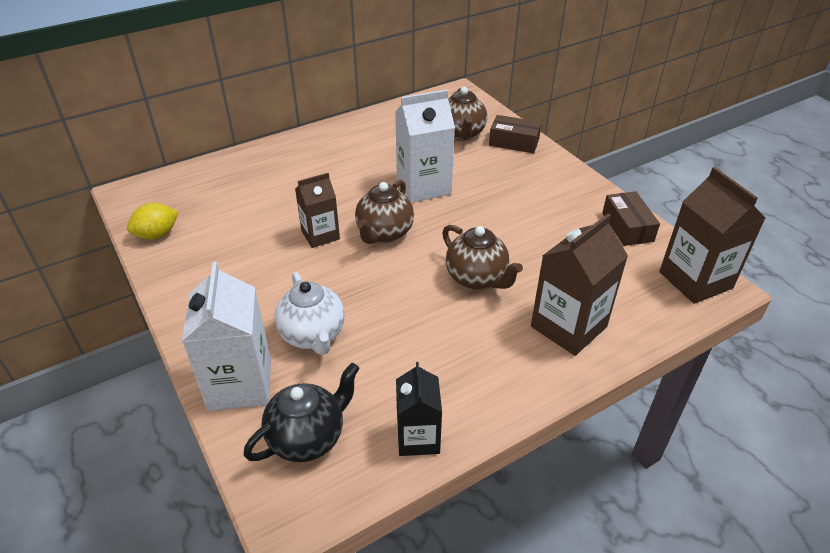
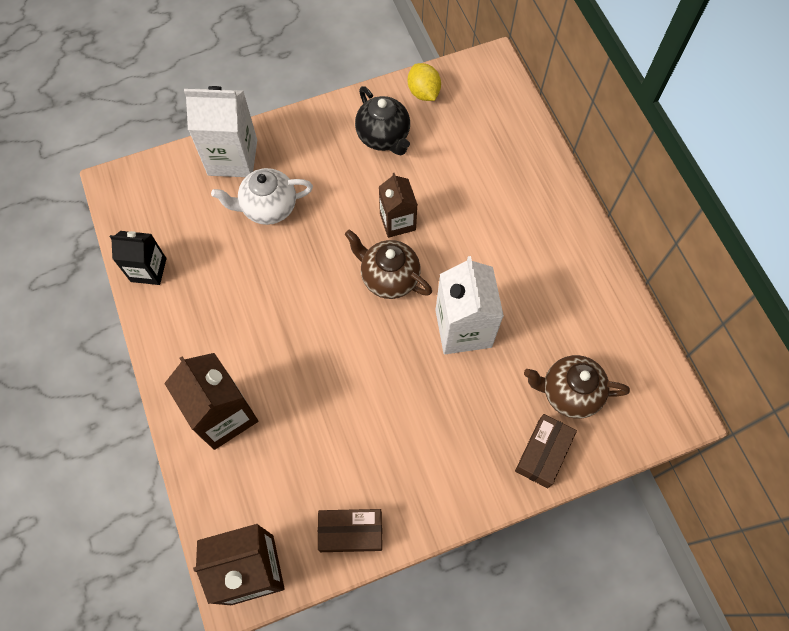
camera: 100 degrees right, 25 degrees up
(308, 438) = (171, 199): black teapot -> black teapot (383, 137)
(477, 278) = (305, 350): brown teapot -> none

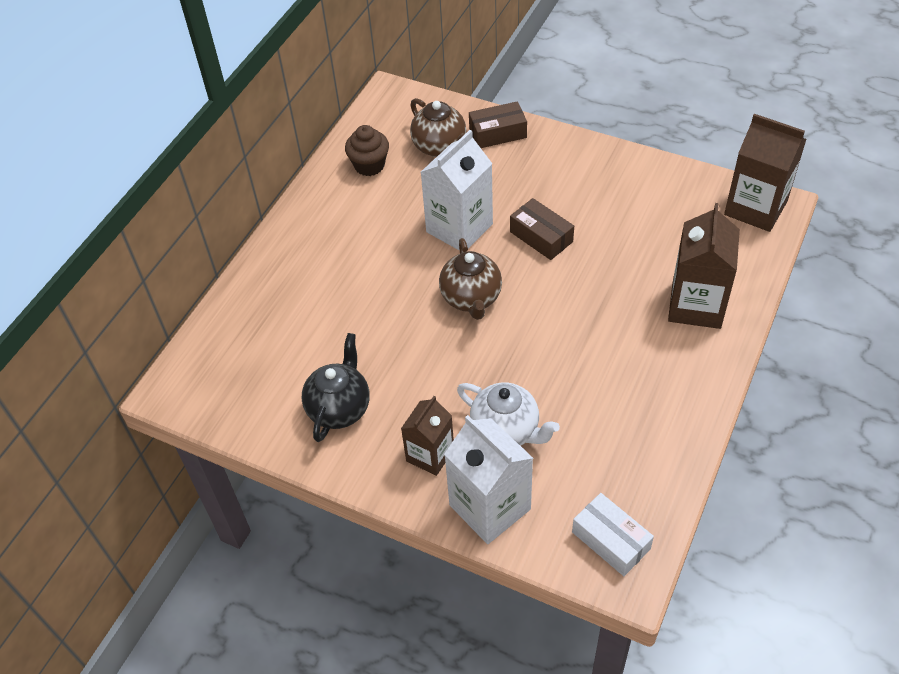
camera: 130 degrees left, 15 degrees down
(144, 196) = (611, 540): none -> white box
(148, 270) = (665, 463): black carton -> none
(351, 532) = (668, 181): brown box -> brown box (541, 237)
(397, 221) = (415, 332): brown carton -> brown carton (430, 455)
(423, 92) = (256, 418): yellow lemon -> none
(597, 323) = (369, 165): none -> brown cupcake

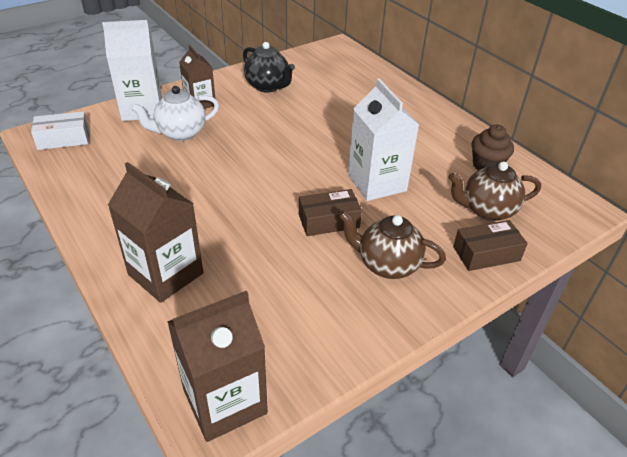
camera: 115 degrees right, 10 degrees down
(471, 298) = (300, 161): brown teapot -> brown teapot (387, 265)
(497, 133) = (486, 254): brown box -> brown box turned 60 degrees clockwise

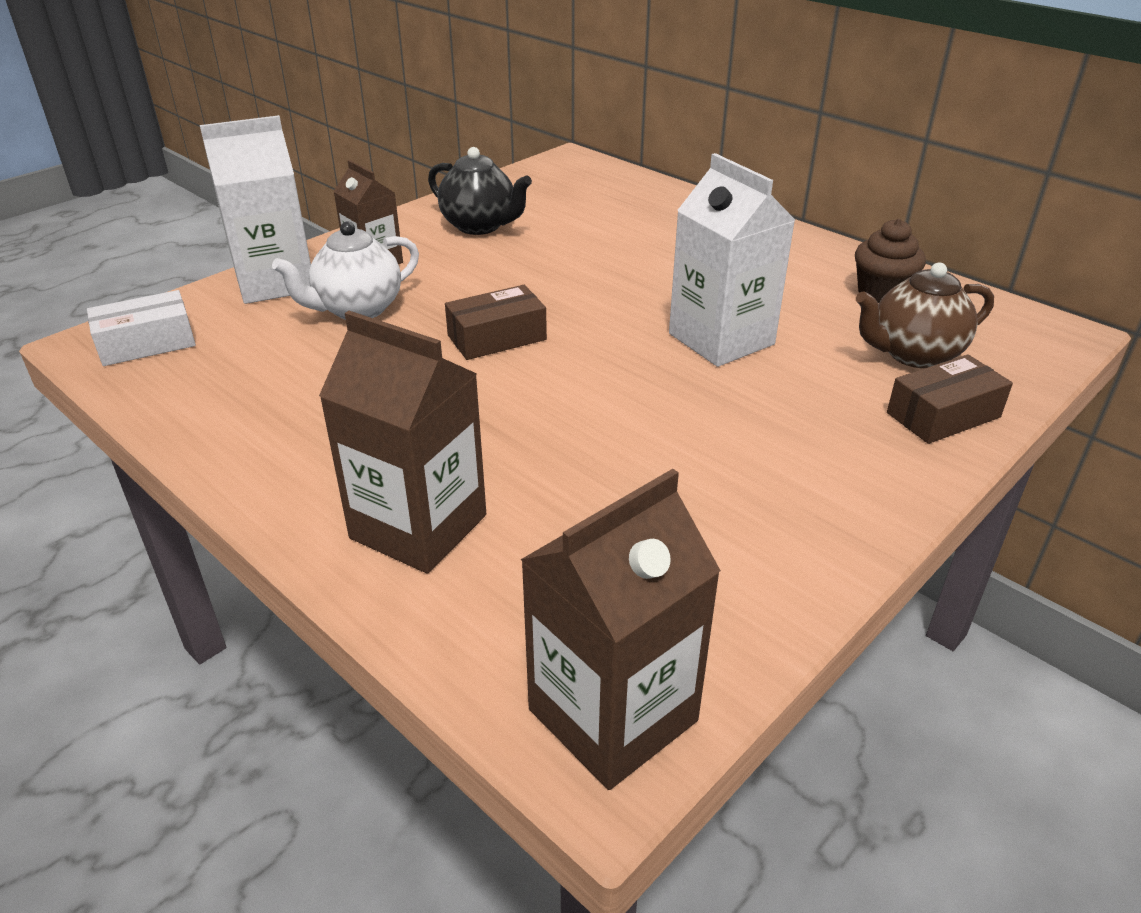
camera: 10 degrees left, 5 degrees down
(328, 221) = (668, 404): brown box -> brown box (497, 337)
(387, 265) = (795, 454): brown teapot -> none

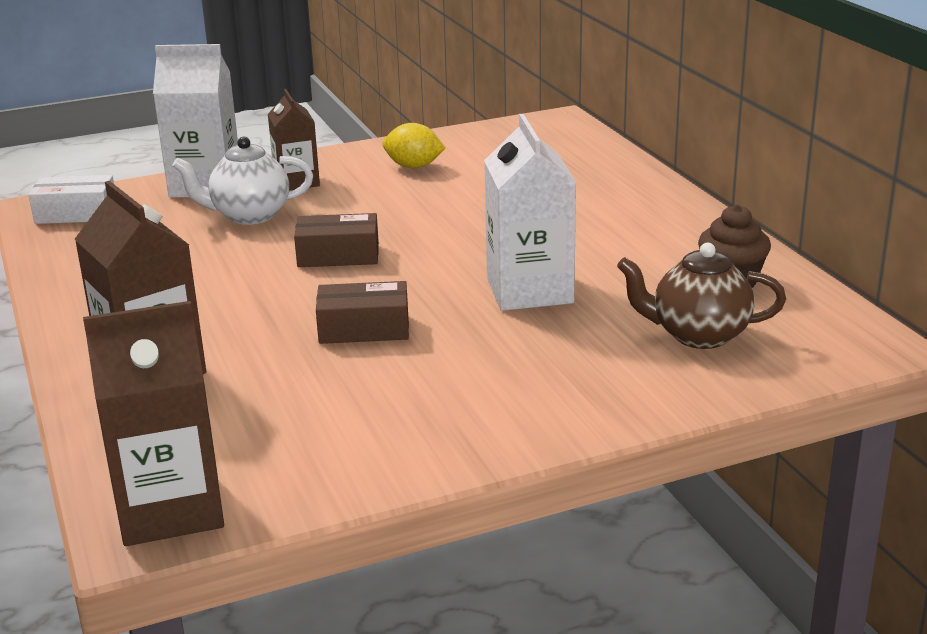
camera: 25 degrees right, 10 degrees down
(480, 226) = (414, 166): black teapot -> yellow lemon
(943, 415) = (665, 386): brown box -> brown box (364, 329)

